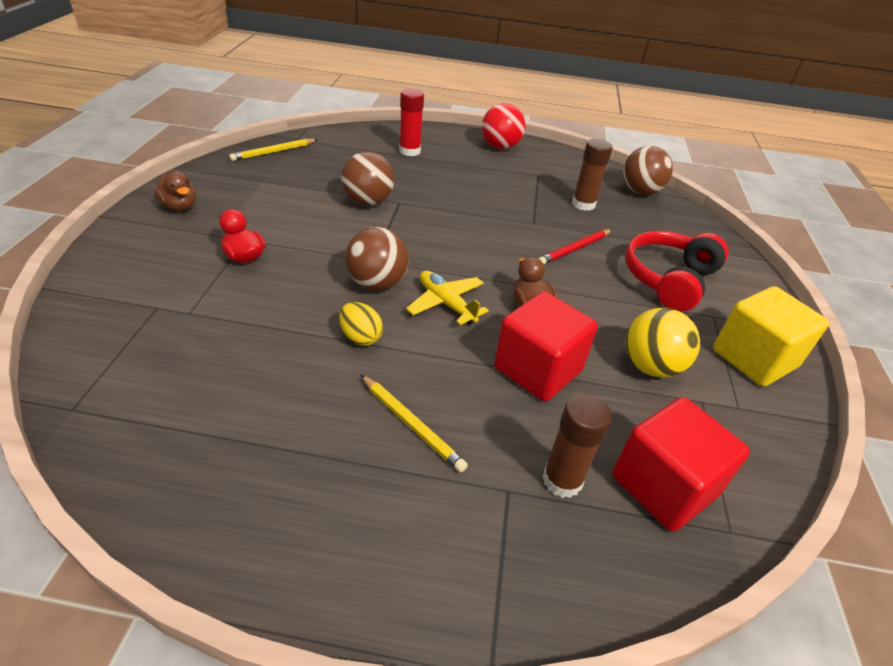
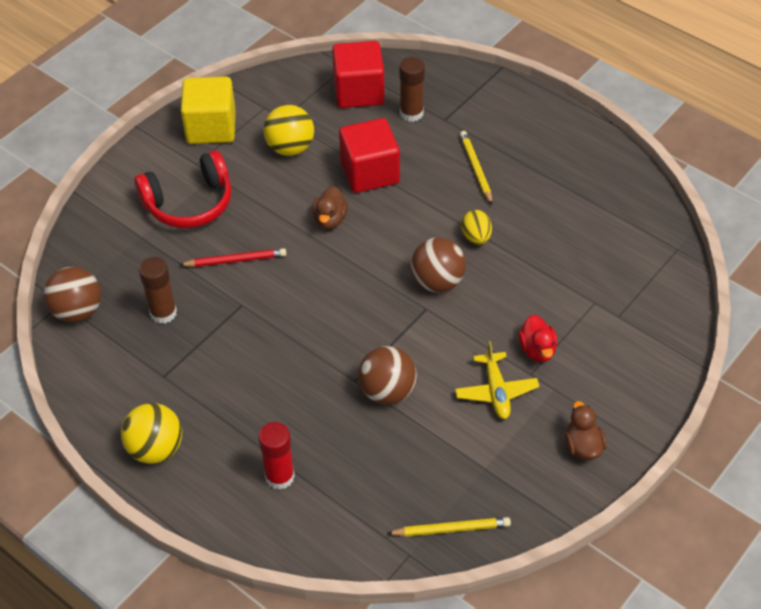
camera: 145 degrees left, 10 degrees up
(446, 304) = (394, 243): yellow plane -> yellow plane (496, 391)
(500, 147) = (156, 449): red ball -> yellow ball

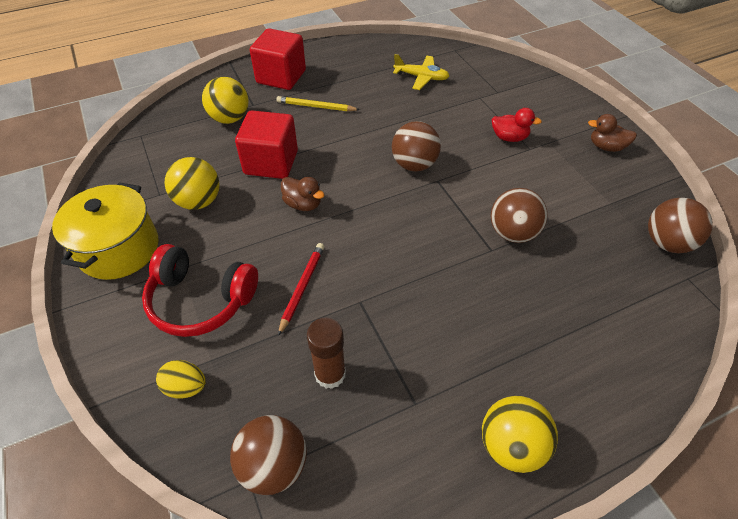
camera: 65 degrees left, 0 degrees up
(189, 203) = (201, 300): red headphones -> red headphones turned 105 degrees clockwise
(211, 127) = (119, 249): yellow cube -> yellow pot
(279, 476) = (581, 342): red glue stick -> none
(359, 92) = (177, 138): red cube -> red cube (281, 77)
(411, 113) = (230, 118): brown glue stick -> yellow ball
(451, 529) = (667, 243): yellow pencil -> brown ball
(476, 237) = (383, 129): yellow egg -> yellow egg (186, 387)
(496, 391) = (539, 171): yellow plane -> yellow plane (421, 77)

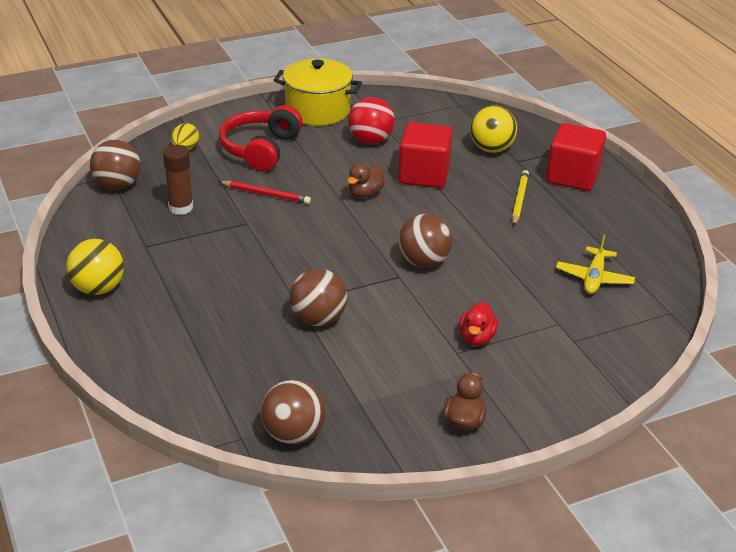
camera: 90 degrees right, 15 degrees down
(199, 201) = (370, 140): yellow ball -> red ball

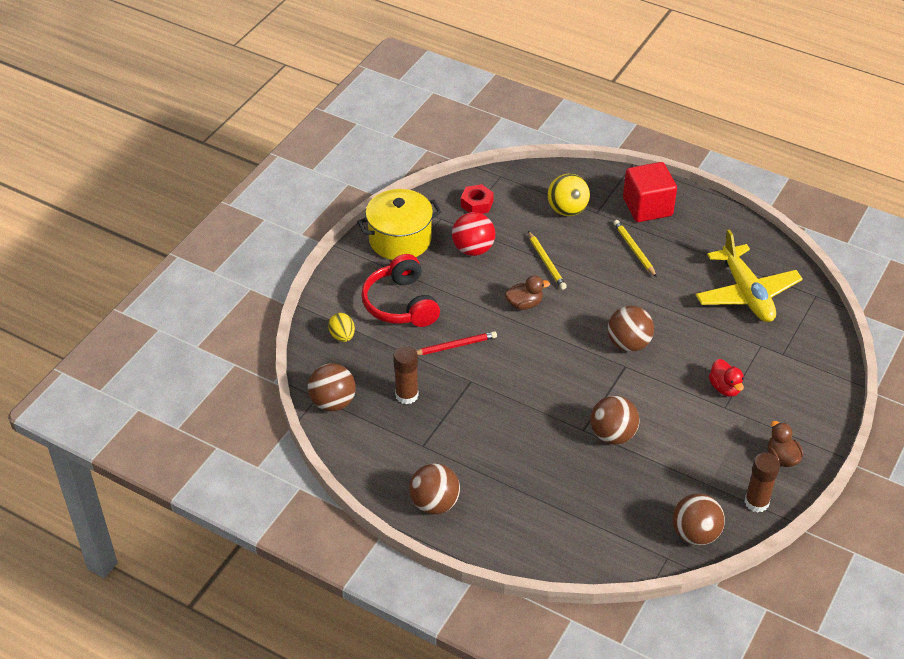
camera: 35 degrees left, 10 degrees up
(98, 288) = (434, 503): yellow ball -> brown ball
(365, 193) = (524, 304): brown duck -> brown duck turned 105 degrees counterclockwise
(389, 443) = (756, 502): none -> brown glue stick
(414, 114) = (477, 204): none -> red nut
(424, 175) = (546, 262): red cube -> yellow pencil
(594, 278) = (746, 293): yellow plane -> yellow plane, size x1.72

